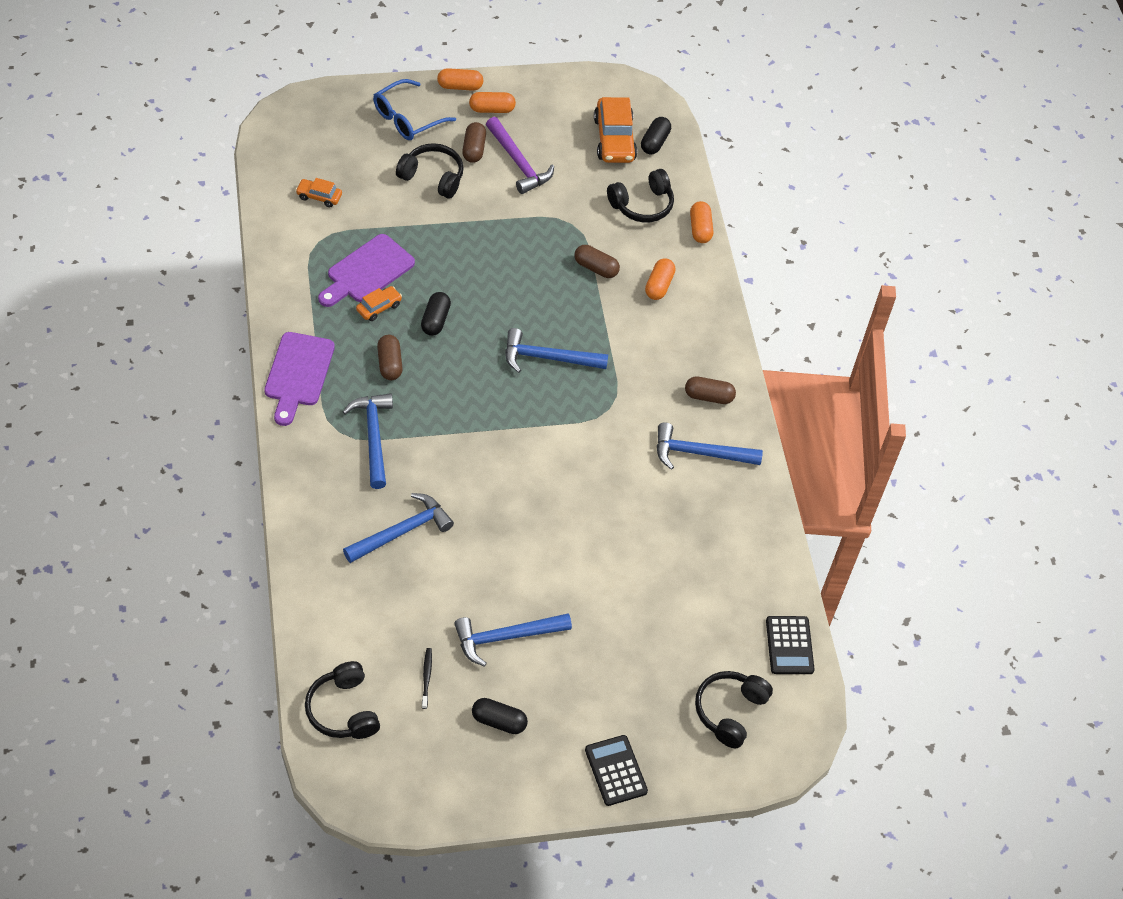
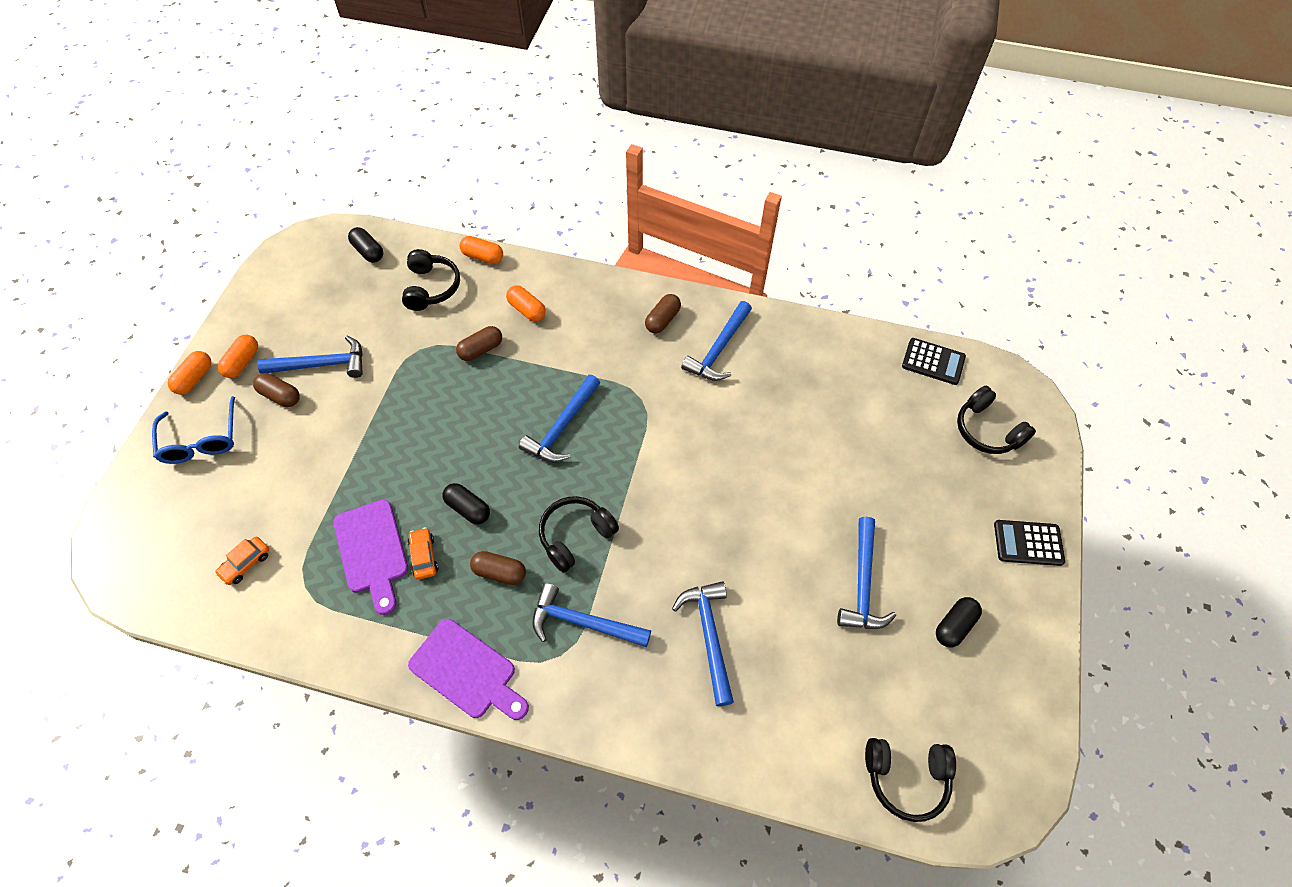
camera: 60 degrees left, 5 degrees up
(426, 677) = (888, 676): black toothbrush -> none
(432, 177) = (291, 445): black headphones -> black headphones (575, 536)
(518, 163) = (322, 364): purple hammer -> blue hammer
(614, 139) = (345, 279): orange car -> none

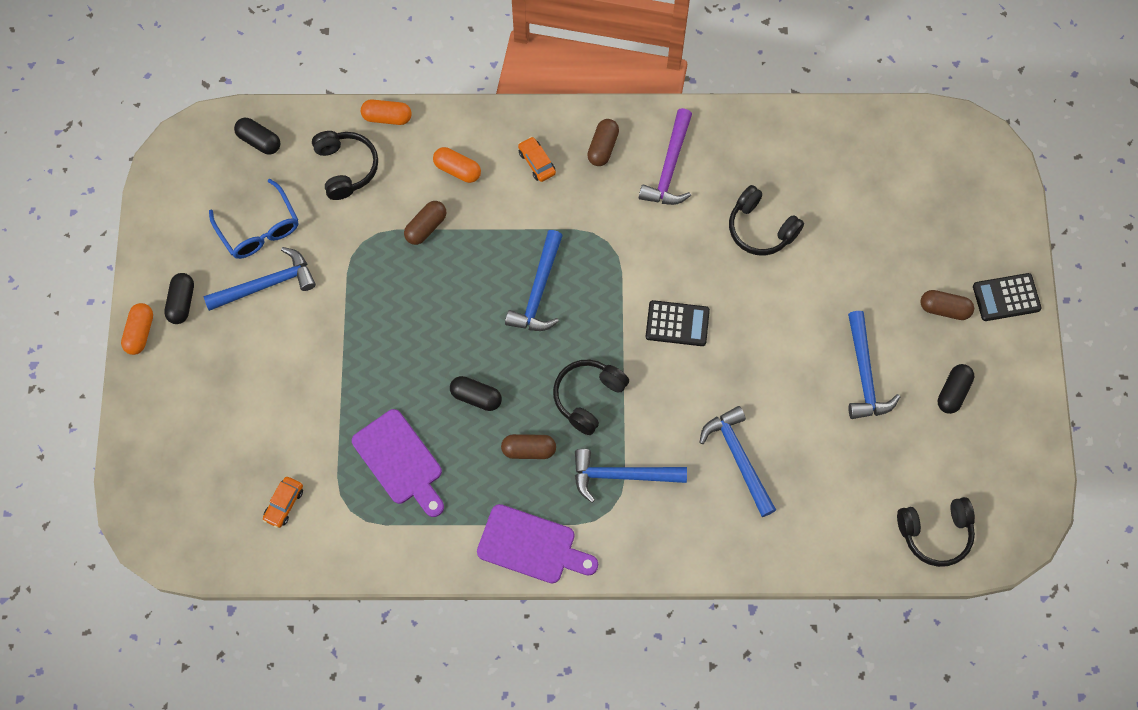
camera: 15 degrees left, 10 degrees up
(201, 440) = (180, 396): blue glasses -> blue glasses (259, 229)
(242, 362) = (182, 302): orange capsule -> black capsule
(280, 396) = (239, 329): brown capsule -> brown capsule (944, 309)
(424, 556) = (451, 453): orange car -> orange car (536, 162)
(718, 349) = (669, 167): blue hammer -> purple hammer
(933, 362) = (886, 129): black calculator -> black calculator (677, 324)
(987, 430) = (951, 191): black headphones -> black headphones (761, 228)

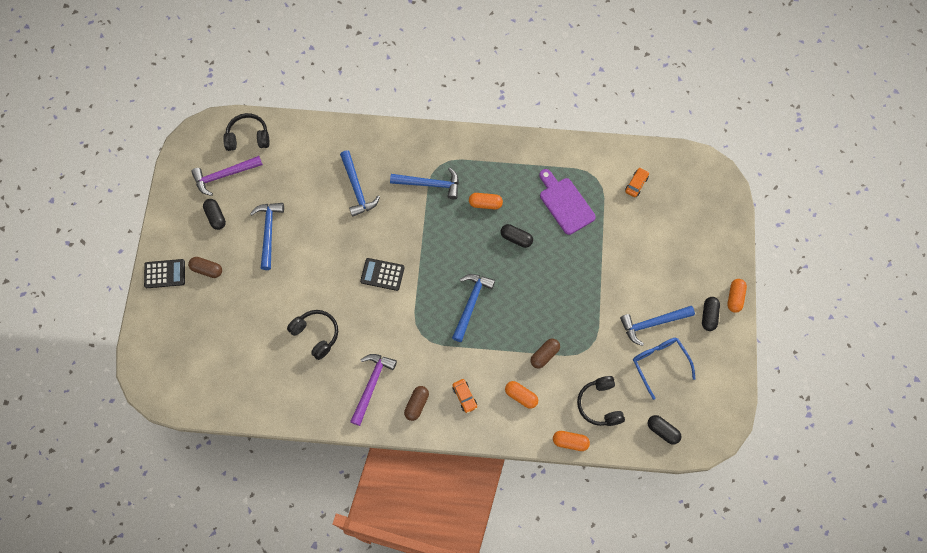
camera: 175 degrees left, 0 degrees up
(529, 450) = (485, 204): brown capsule -> orange capsule
(532, 545) = (487, 149): purple cutting board -> none
(588, 397) = (445, 232): black headphones -> none
(953, 392) = (216, 217): black capsule -> black capsule turned 60 degrees counterclockwise
(958, 462) = (224, 175): none -> purple hammer

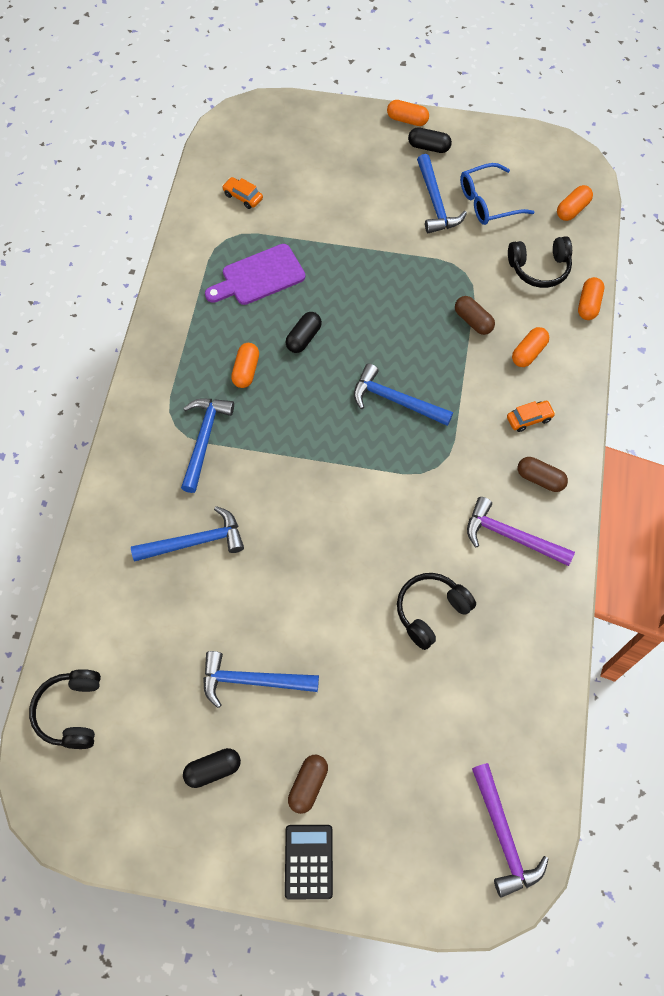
camera: 85 degrees left, 5 degrees down
(224, 175) = (137, 755): purple hammer -> purple hammer (503, 836)
(382, 274) = (341, 513): black calculator -> none
(662, 431) = (572, 209): black capsule -> orange capsule

